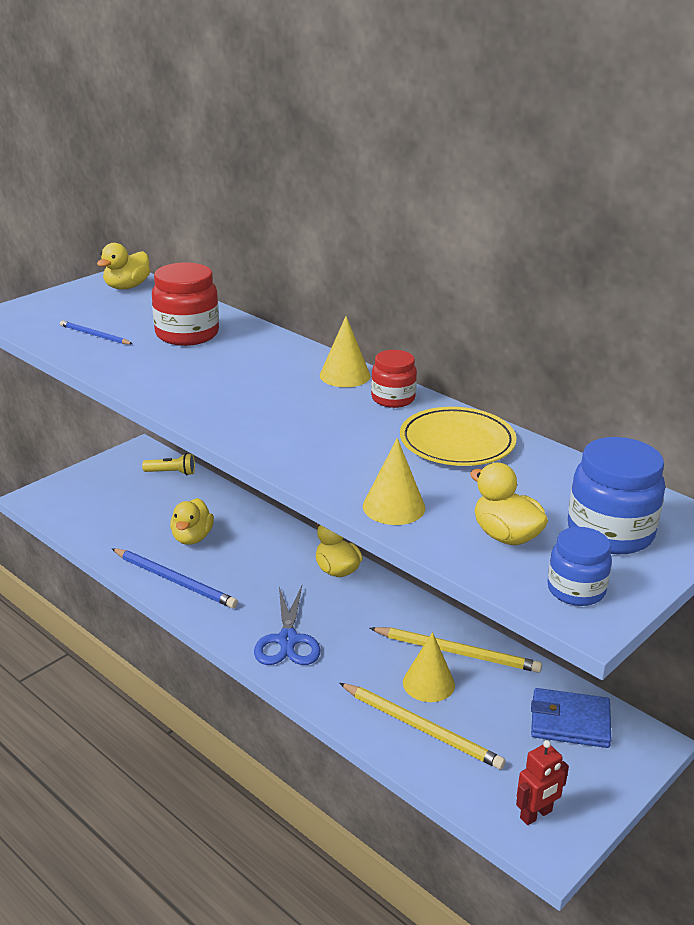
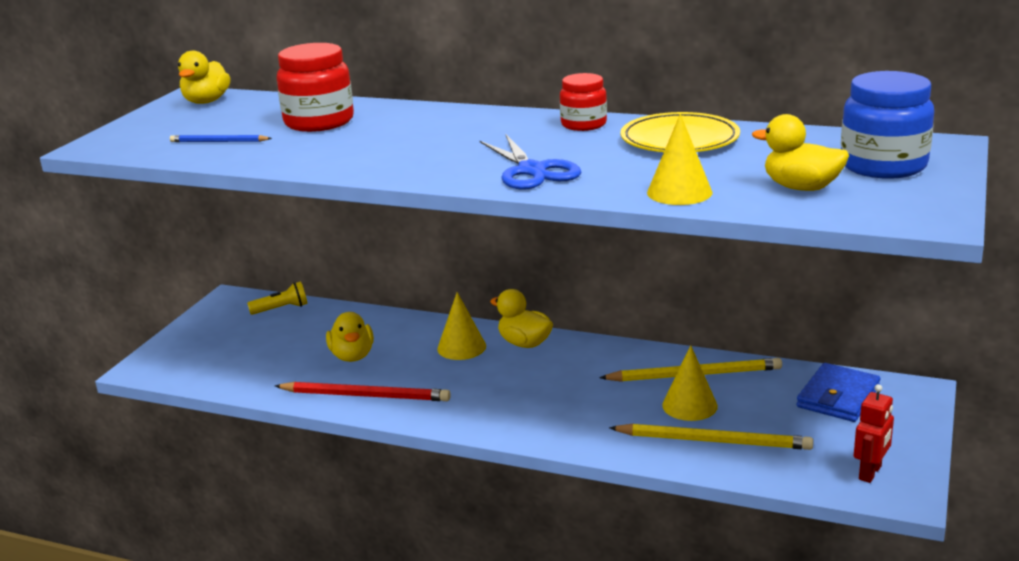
camera: 20 degrees left, 5 degrees down
(175, 581) = (366, 396): blue pencil -> red pencil
(287, 640) = (526, 411): blue scissors -> blue scissors (532, 171)
(345, 375) = (517, 119): yellow cone -> yellow cone (461, 347)
(570, 722) = (838, 397): blue wallet -> blue wallet turned 45 degrees counterclockwise
(576, 590) = (902, 206): blue jar -> none

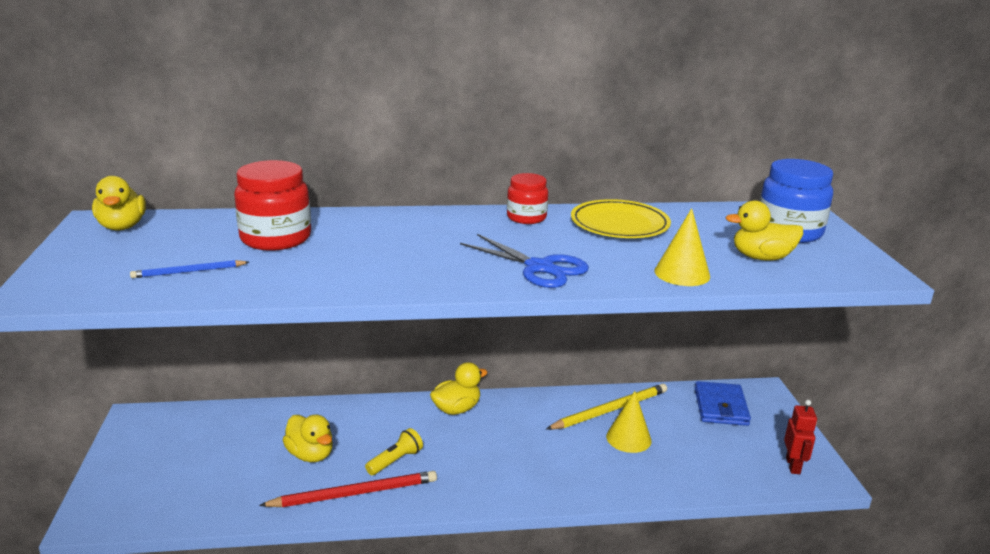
camera: 30 degrees left, 0 degrees up
(281, 309) = (201, 419): yellow flashlight -> yellow flashlight (395, 461)
(461, 347) = (405, 424): yellow cone -> none
(524, 343) = (456, 409): yellow duck -> yellow duck turned 135 degrees clockwise
(714, 441) = (671, 466): yellow pencil -> none

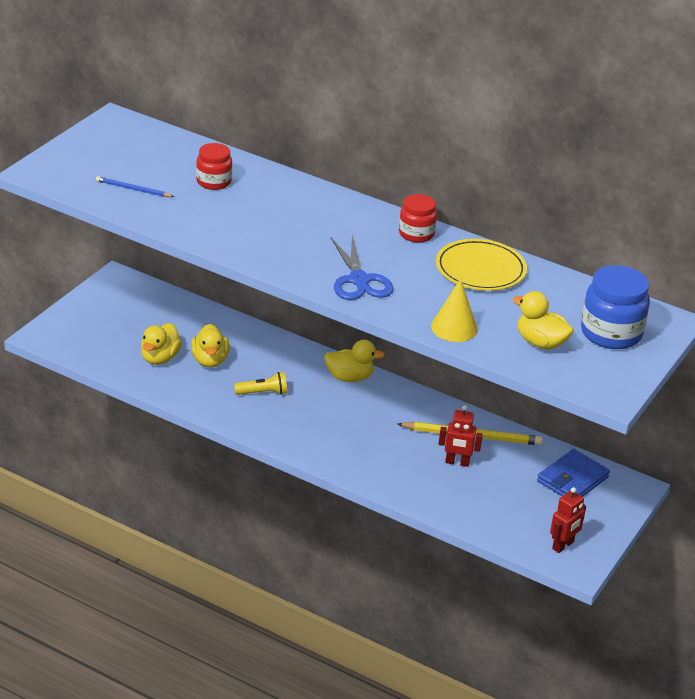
camera: 35 degrees right, 10 degrees up
(122, 227) = (127, 132): yellow duck -> yellow duck (159, 358)
(276, 238) = (213, 182): red jar -> red jar, size x0.62
(354, 493) = (213, 400): red pencil -> none
(628, 438) = (457, 462): yellow cone -> red robot

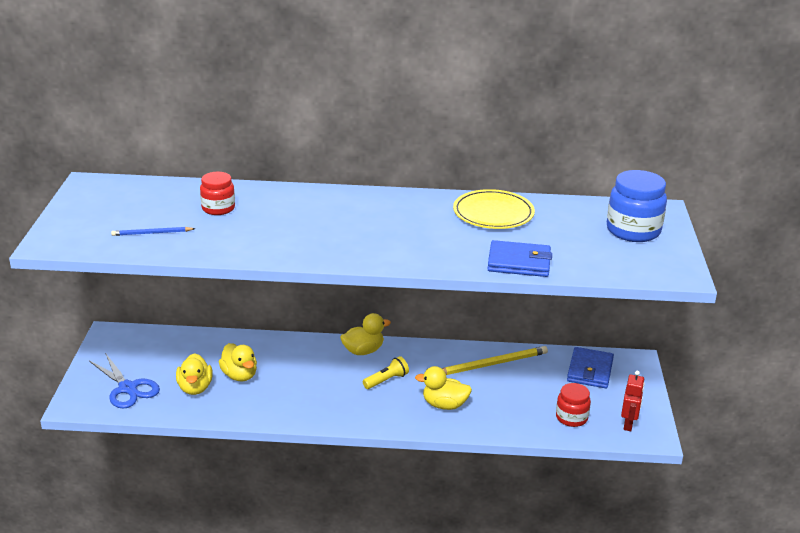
camera: 25 degrees left, 5 degrees down
(263, 393) = (304, 387): yellow flashlight -> yellow flashlight (386, 380)
(359, 280) = (410, 249): blue scissors -> blue scissors (128, 388)
(416, 234) = (419, 202): red jar -> red jar (571, 418)
(454, 328) = (519, 262): yellow cone -> blue wallet
(457, 462) = (498, 388): red robot -> none
(540, 343) = (593, 253): yellow duck -> yellow duck (444, 405)

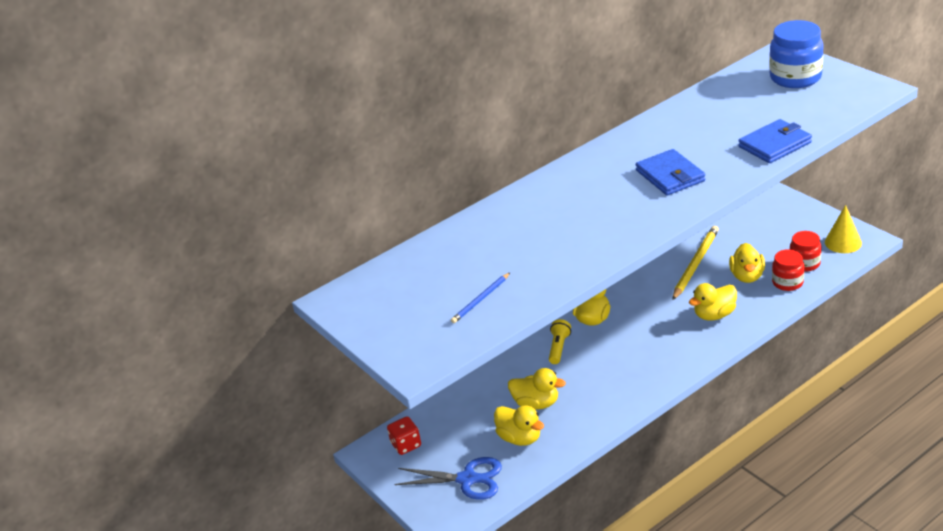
camera: 35 degrees left, 5 degrees up
(133, 344) = (406, 445): none -> red dice
(218, 208) = (488, 247): red jar -> red jar (787, 282)
(386, 380) = (647, 327): yellow flashlight -> yellow flashlight (559, 348)
(493, 213) = (688, 122): yellow plate -> none
(513, 397) = (747, 276): none -> yellow duck
(590, 371) = (763, 224): blue wallet -> blue wallet (670, 176)
(628, 424) = (843, 242): red robot -> yellow cone

